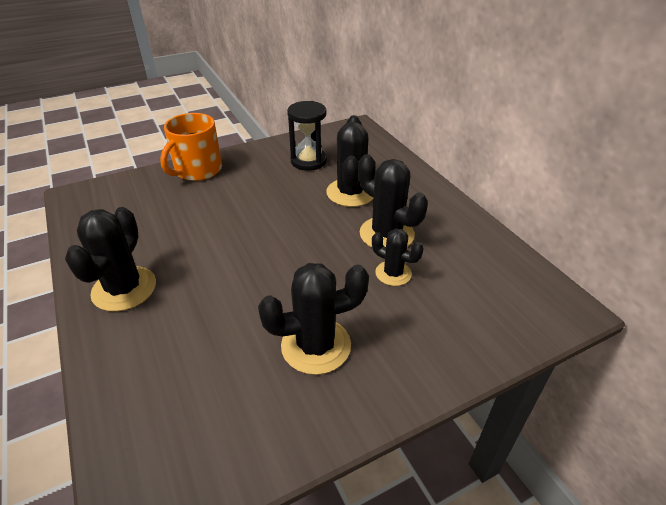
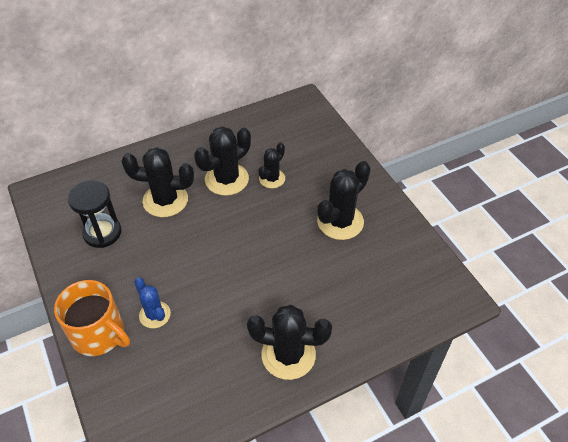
camera: 90 degrees left, 10 degrees up
(207, 196) = (155, 315): none -> blue cactus
(316, 345) = (340, 222): black cactus -> black cactus turned 60 degrees clockwise

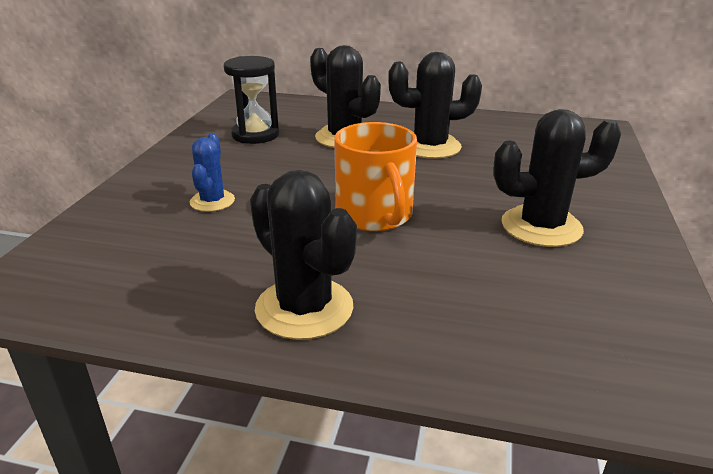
camera: 40 degrees right, 20 degrees down
(99, 334) = (144, 190): orange mug -> orange mug (374, 215)
(272, 178) = (486, 163): black cactus -> none

